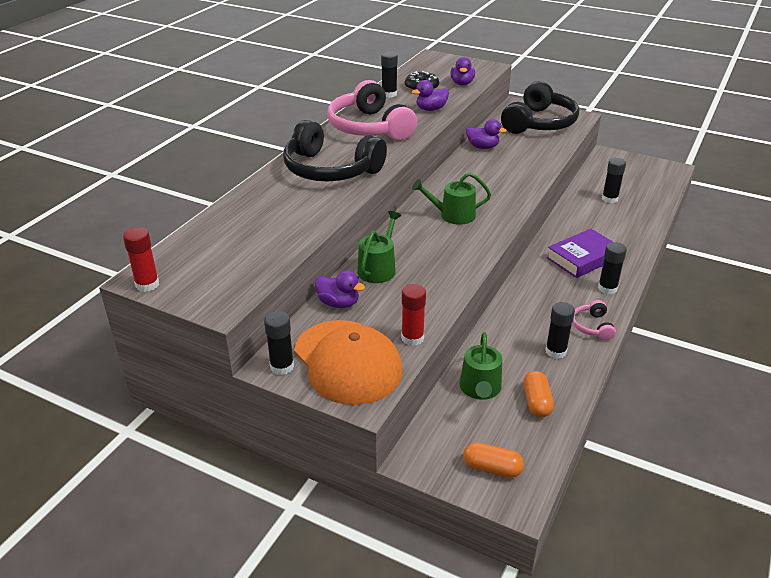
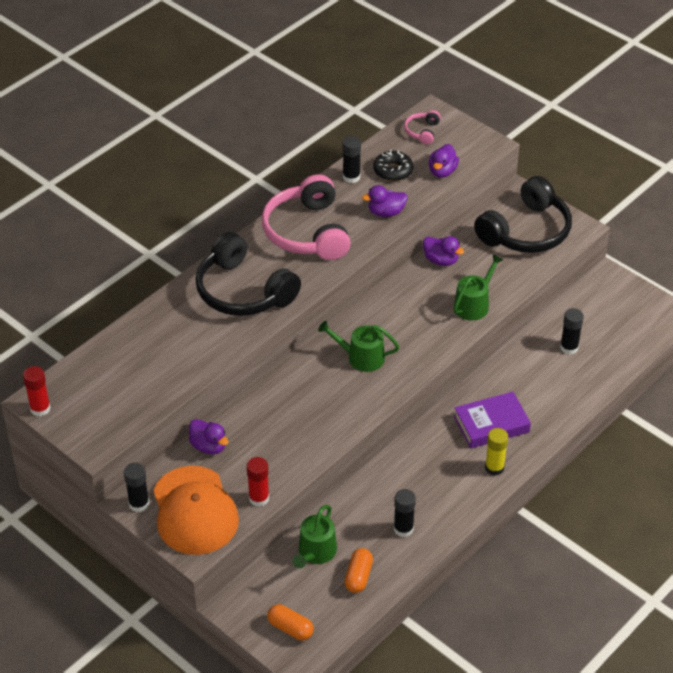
camera: 15 degrees right, 10 degrees up
(378, 268) = (260, 412): green watering can -> green watering can (474, 304)
(592, 326) = (453, 509): pink headphones -> pink headphones (422, 131)
(607, 288) = (494, 467): black glue stick -> yellow glue stick

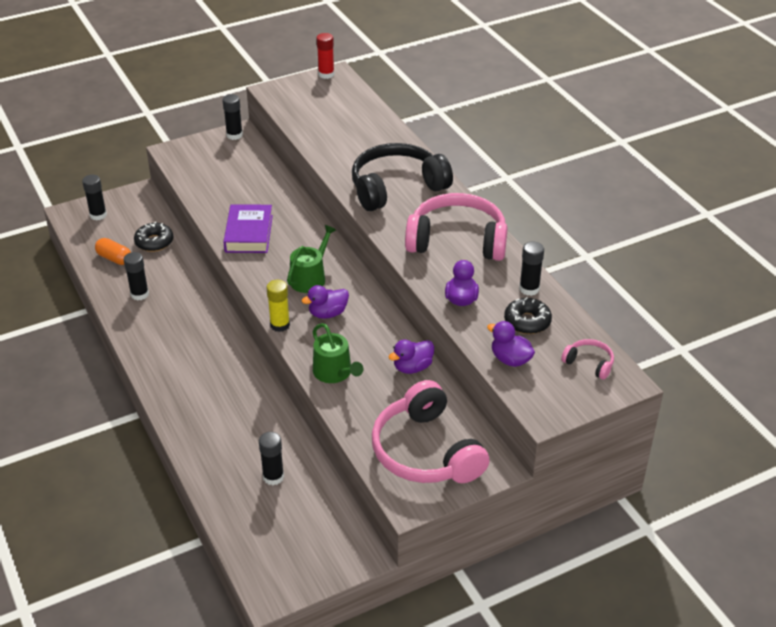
camera: 110 degrees right, 5 degrees down
(194, 511) = (208, 158): orange cap -> none
(209, 446) = (266, 175): purple duck -> purple duck (328, 313)
(259, 498) = (196, 189): red glue stick -> none
(290, 628) = (98, 215): orange capsule -> black glue stick
(315, 552) = (154, 242): green watering can -> black donut
(491, 424) = (211, 383): purple book -> purple book (249, 233)
(494, 467) = (161, 368): yellow glue stick -> yellow glue stick (280, 325)
(526, 231) = (426, 451): black headphones -> pink headphones

